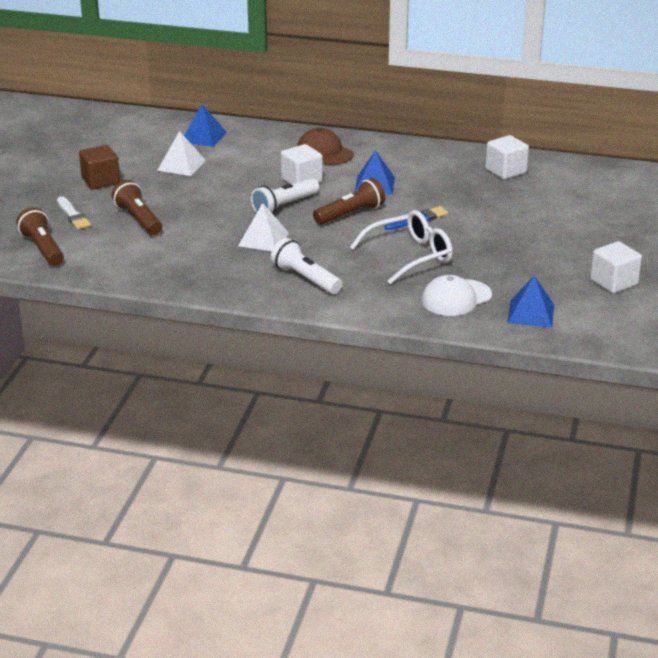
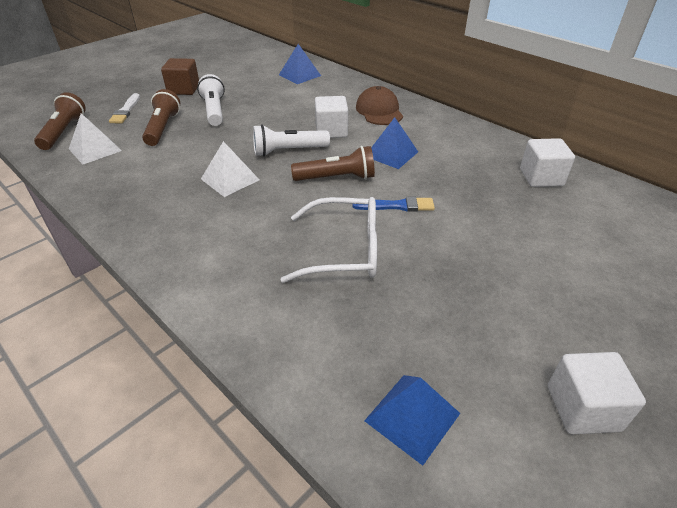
camera: 30 degrees right, 10 degrees up
(181, 165) = (255, 92): white pyramid -> white pyramid (95, 149)
(305, 279) = (211, 240): white flashlight -> white flashlight (214, 110)
(456, 298) = (337, 339): white cap -> none

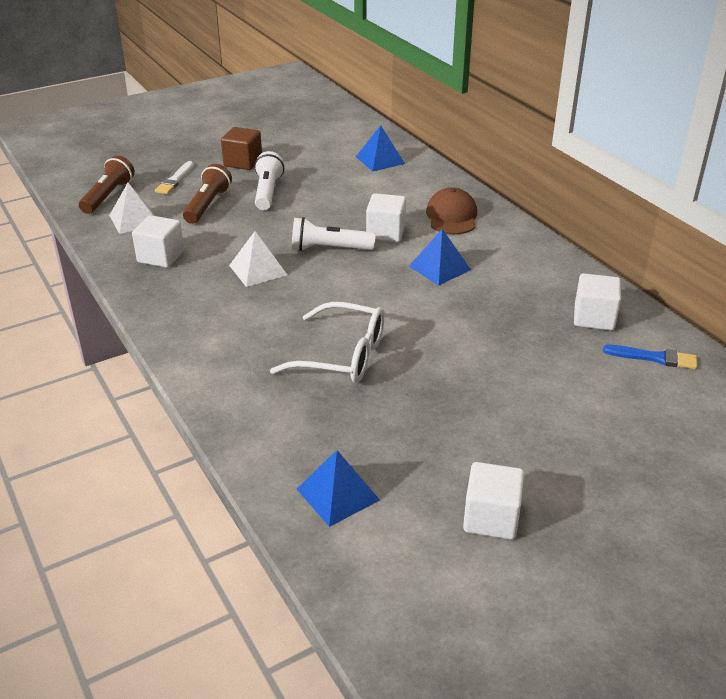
camera: 15 degrees right, 5 degrees down
(130, 180) = (161, 257): none -> white cube
(337, 178) = (368, 285): brown flashlight -> none
(397, 206) = (417, 323): blue brush -> blue brush (654, 358)

